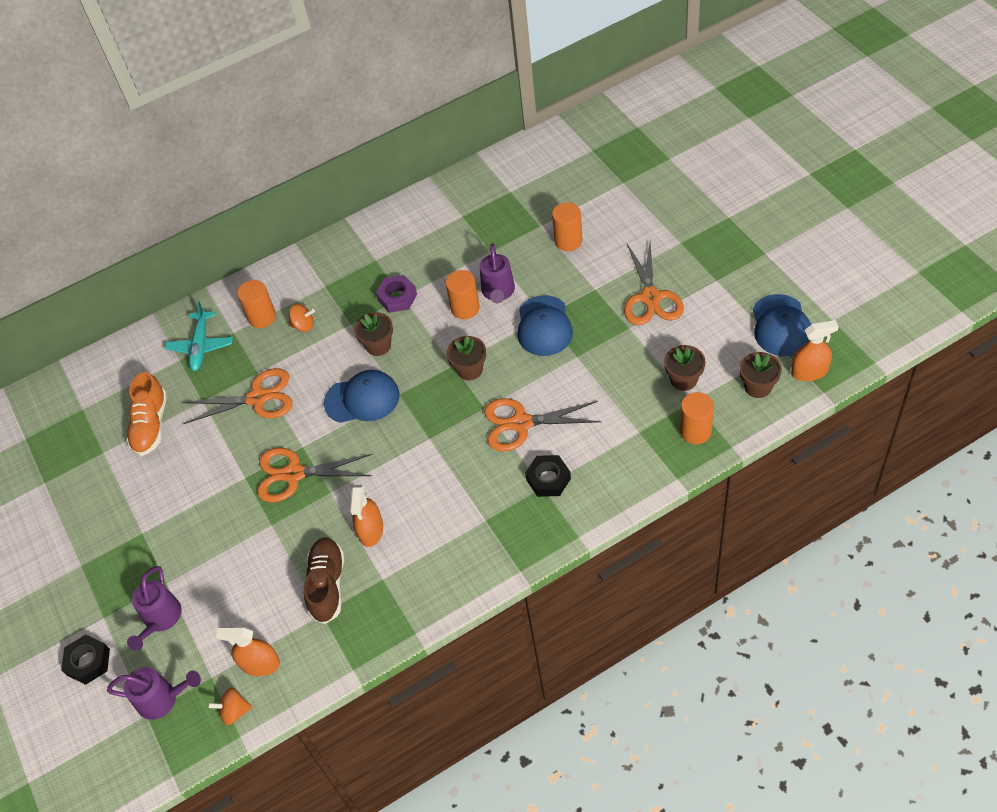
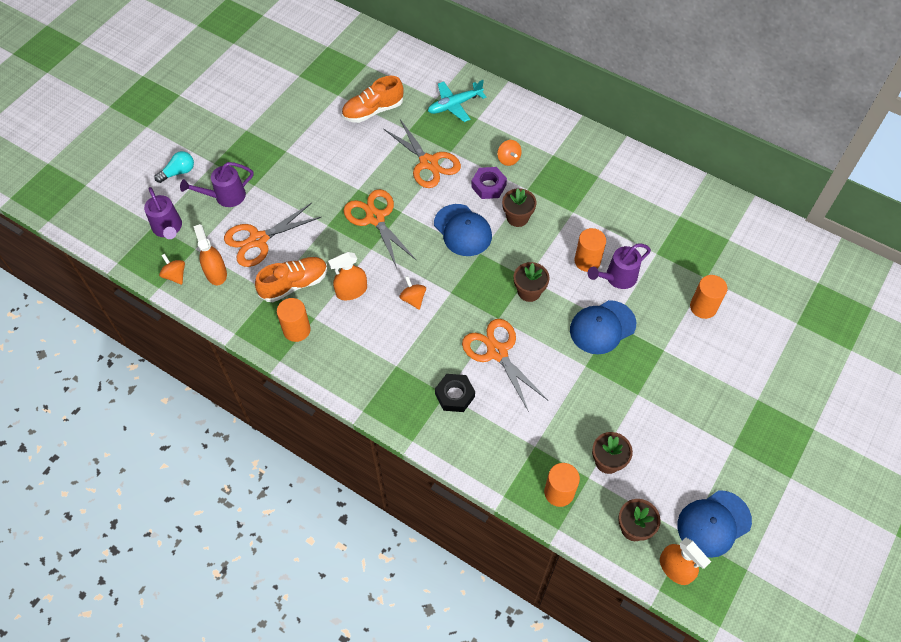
camera: 55 degrees right, 5 degrees up
(88, 662) = (178, 172): black nut -> turquoise light bulb
(262, 317) = (501, 129): orange cylinder -> orange cylinder (296, 330)
(327, 585) = (294, 284): brown shoe -> orange shoe
(397, 297) = (570, 208): purple nut -> purple nut (488, 186)
(416, 475) = (413, 299): none -> orange spinning top
(651, 297) = (681, 399): orange scissors -> orange scissors (258, 240)

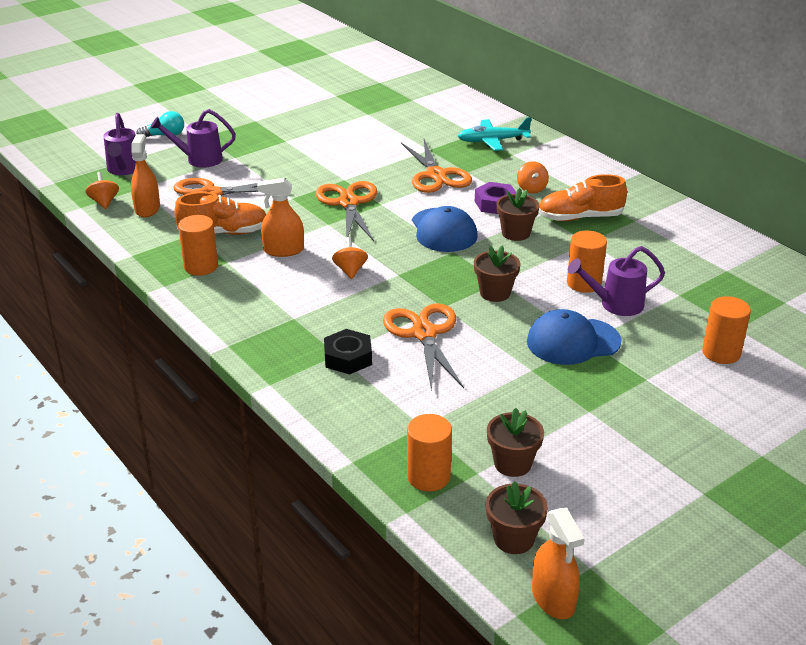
camera: 20 degrees right, 25 degrees down
(373, 111) = (398, 130): orange shoe -> orange shoe (580, 217)
(713, 523) = (636, 565): blue cap -> none

